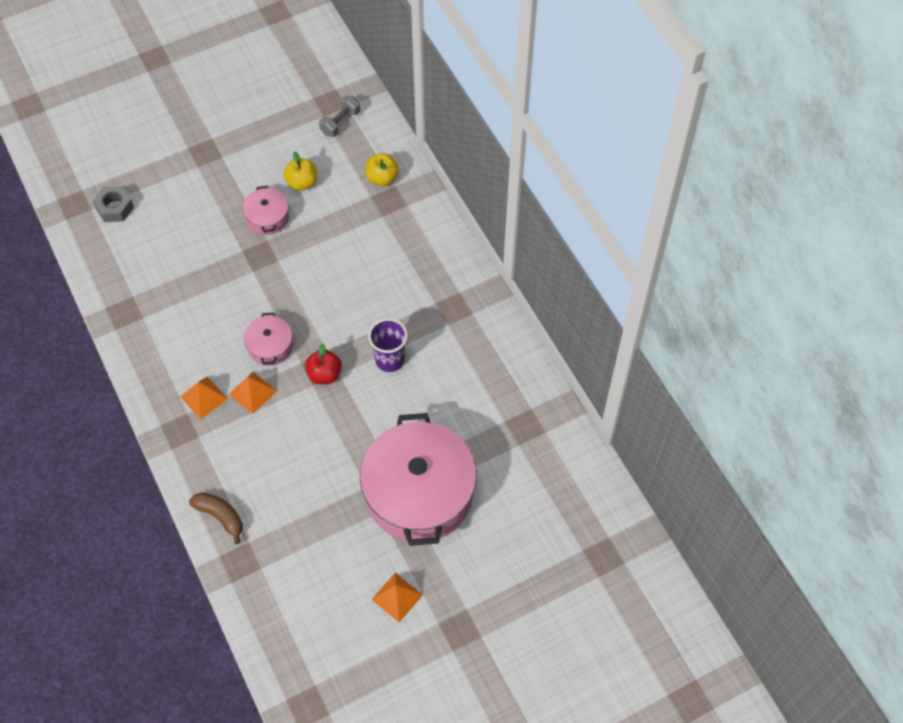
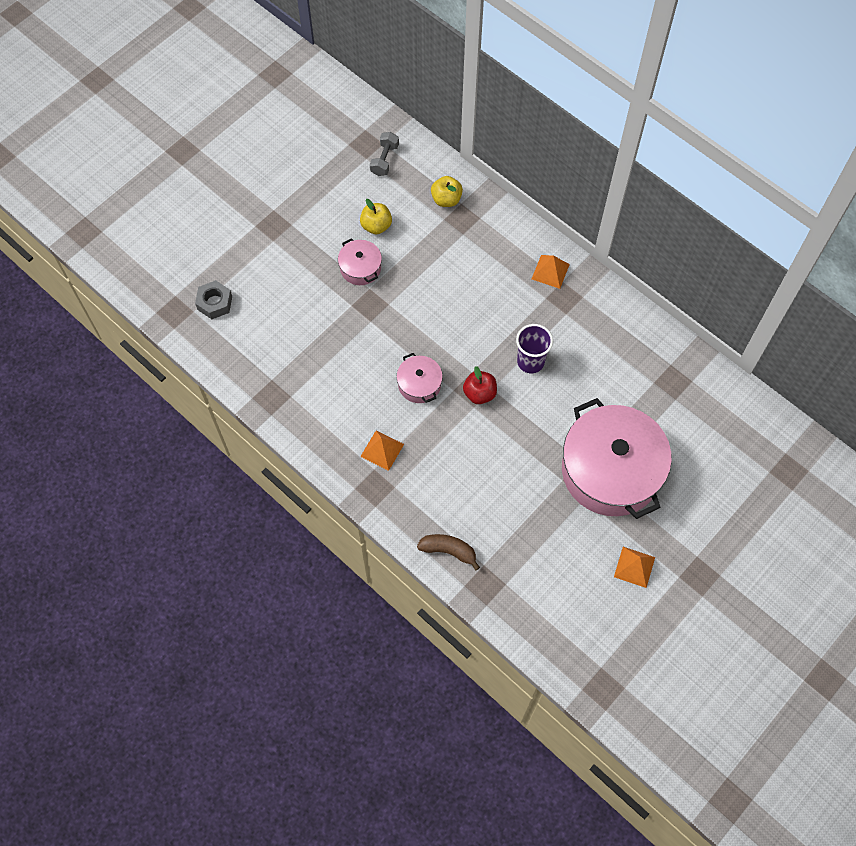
camera: 20 degrees left, 5 degrees up
(252, 392) = (423, 431): orange pyramid -> orange pyramid (550, 271)

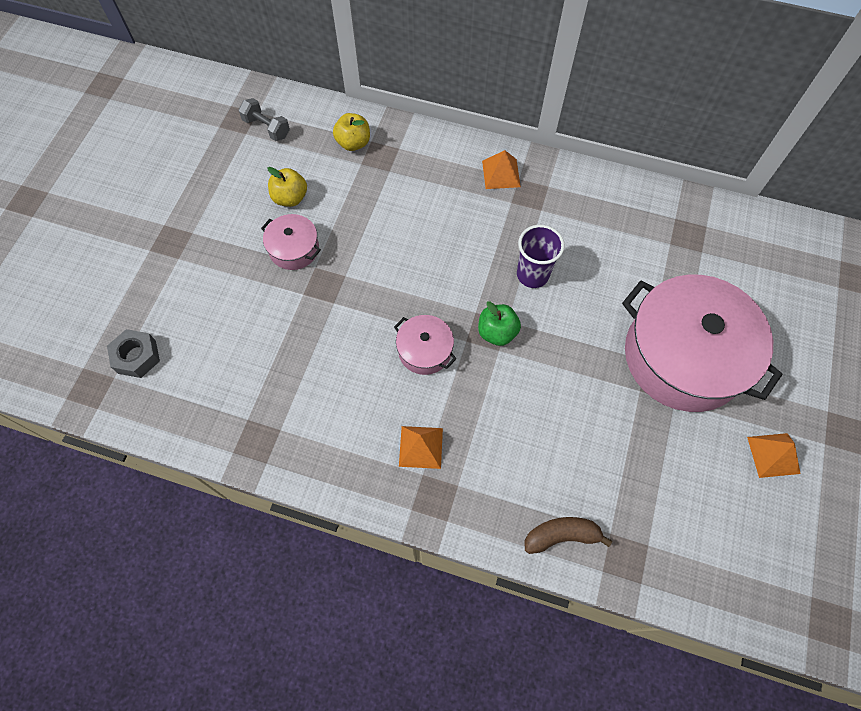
camera: 25 degrees left, 0 degrees up
(384, 160) = (267, 128): grey dumbbell -> grey dumbbell turned 45 degrees counterclockwise
(479, 393) = (497, 332): red apple -> green apple

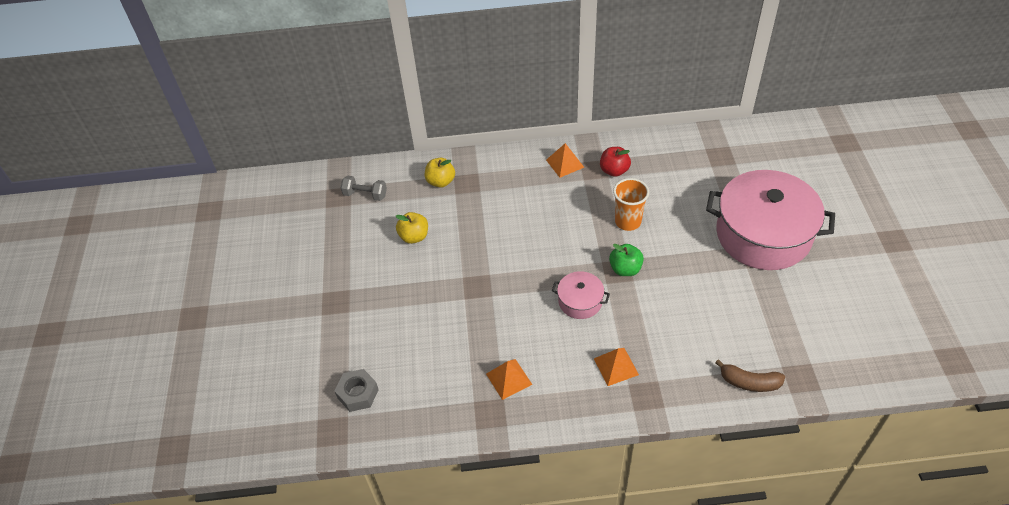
camera: 20 degrees left, 15 degrees down
(294, 249) = (438, 270): pink pot -> none
(532, 275) = (628, 221): purple cup -> orange cup
(552, 204) = (614, 170): none -> red apple
(561, 536) = (749, 382): brown banana -> brown banana turned 135 degrees counterclockwise
(773, 455) = (858, 273): orange pyramid -> orange pyramid (509, 379)

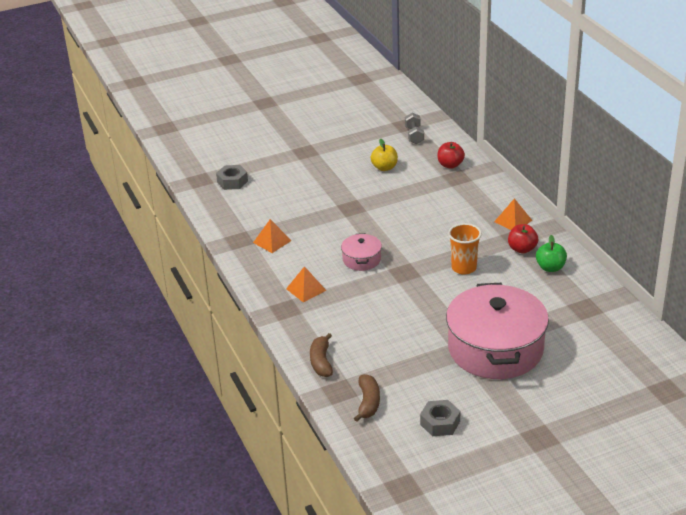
camera: 70 degrees right, 15 degrees down
(441, 181) = (450, 165): yellow apple -> red apple
(625, 269) = (408, 276): green apple -> green apple (550, 267)
(824, 357) = (368, 402): none -> brown banana
(864, 306) = (440, 423): none -> grey nut

